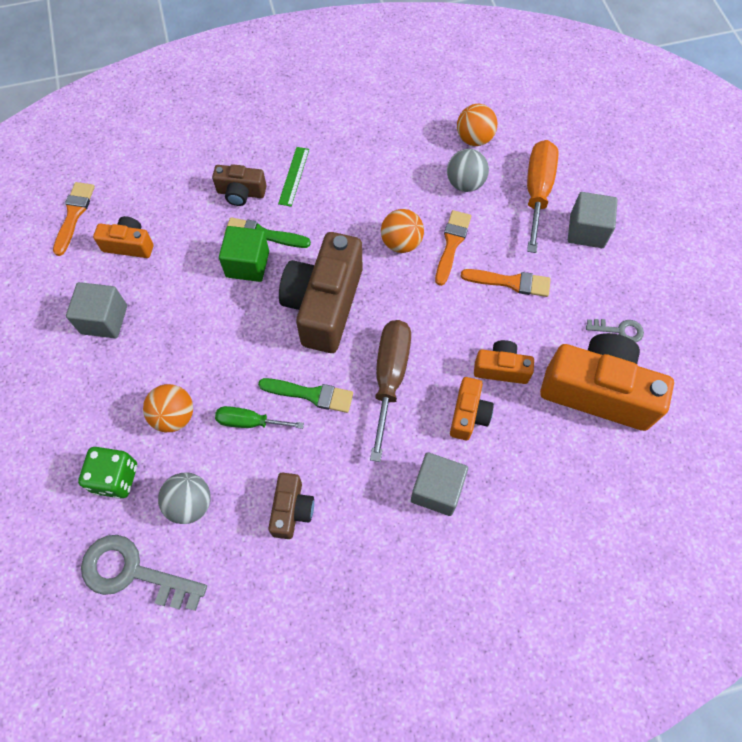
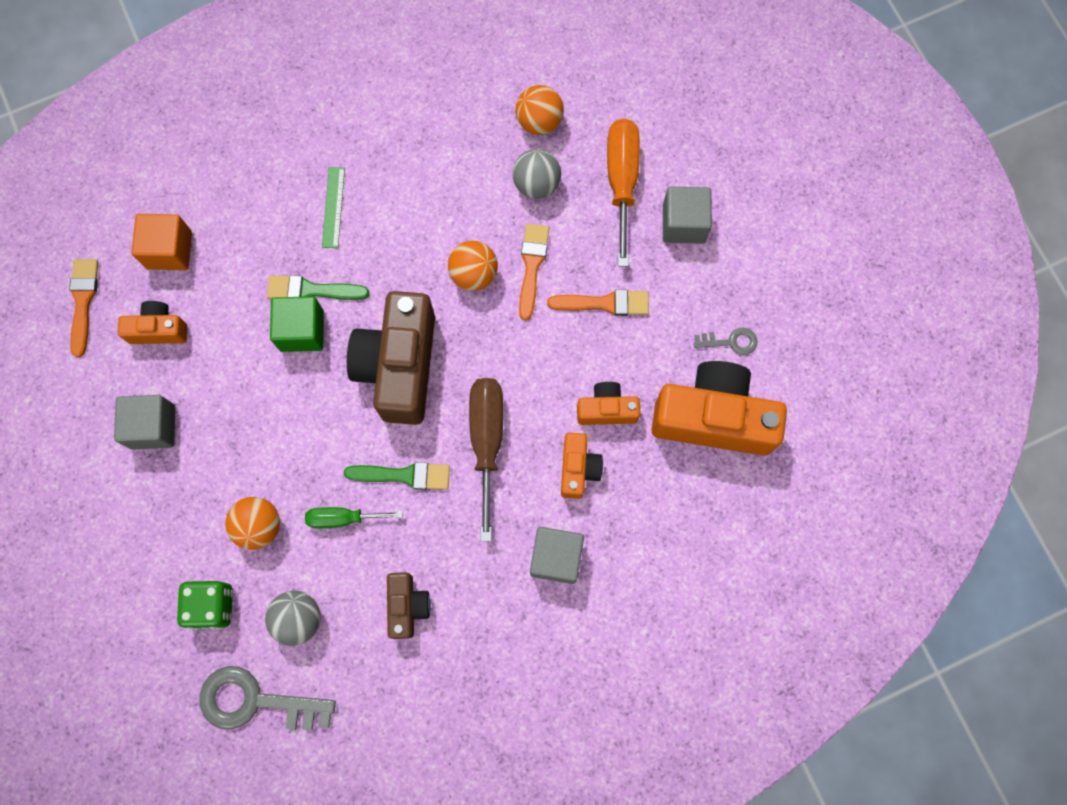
camera: 10 degrees left, 10 degrees up
(153, 188) = (169, 250): none -> orange cube
(241, 193) = (275, 240): brown camera -> none

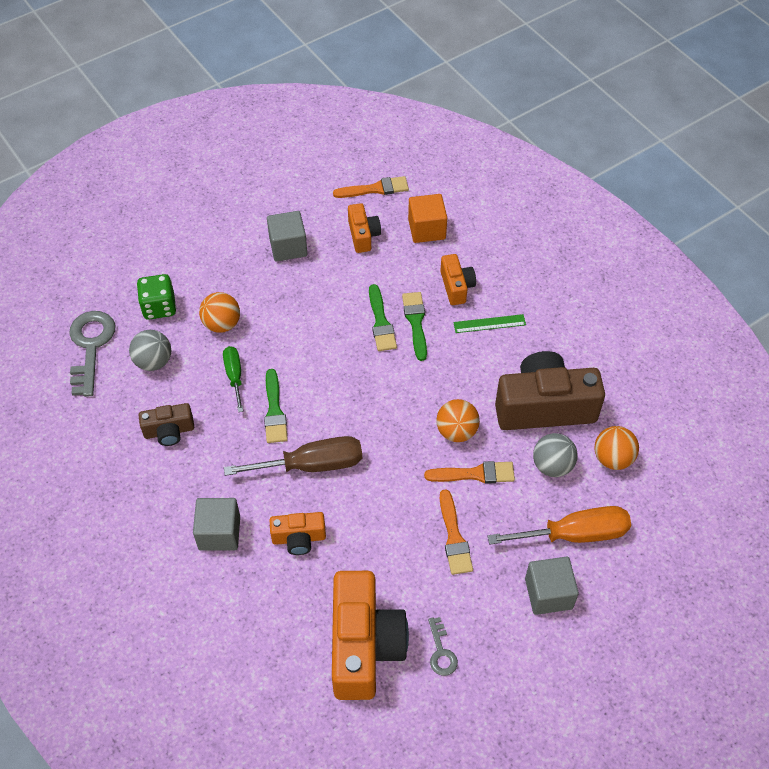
camera: 80 degrees right, 20 degrees down
(302, 331) = (381, 322): green cube -> green brush
(399, 366) = (365, 392): brown camera -> brown camera (544, 407)
(606, 409) = (356, 553): orange camera -> orange camera (456, 286)

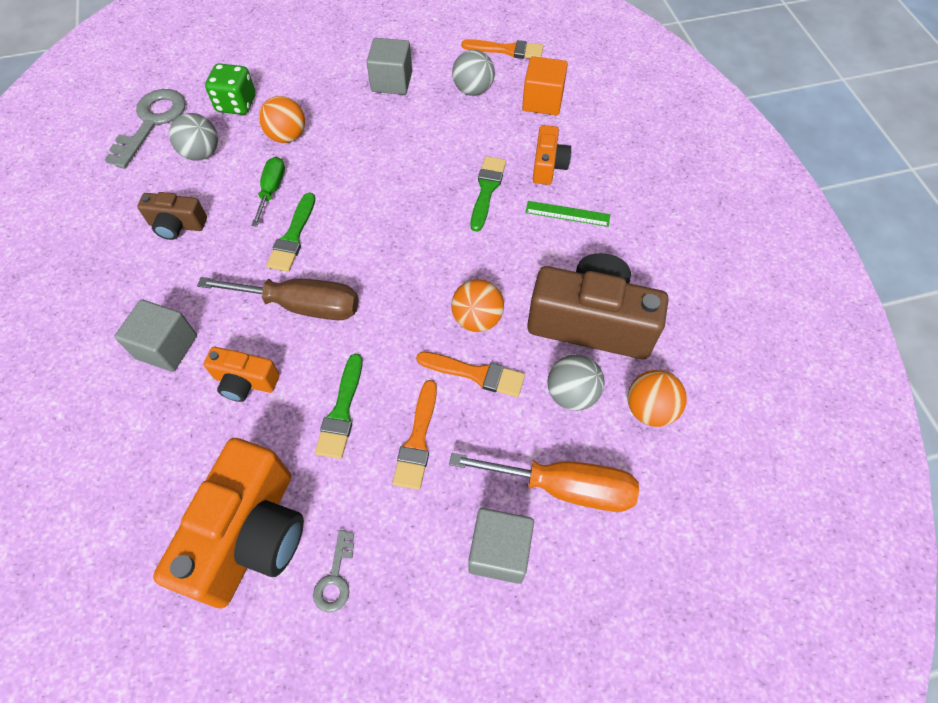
camera: 20 degrees right, 5 degrees up
(363, 235) = (473, 90): orange camera -> grey ball
(381, 322) = (449, 179): green brush -> green brush (341, 411)

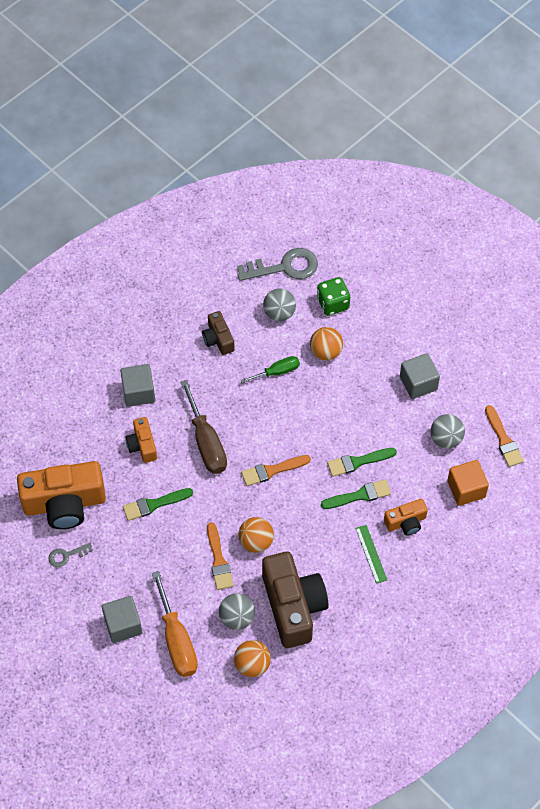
camera: 60 degrees right, 0 degrees up
(293, 237) = (250, 406): green brush -> green brush (358, 462)
(417, 440) = (160, 552): orange brush -> orange brush (272, 470)

